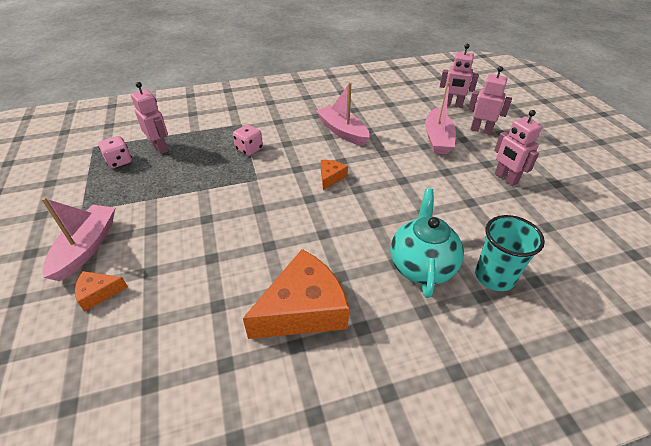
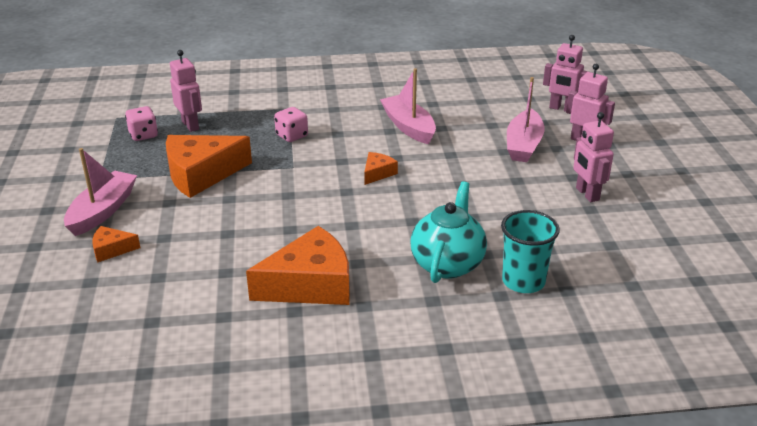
camera: 10 degrees right, 10 degrees down
(177, 195) = (201, 174): none -> orange cheese

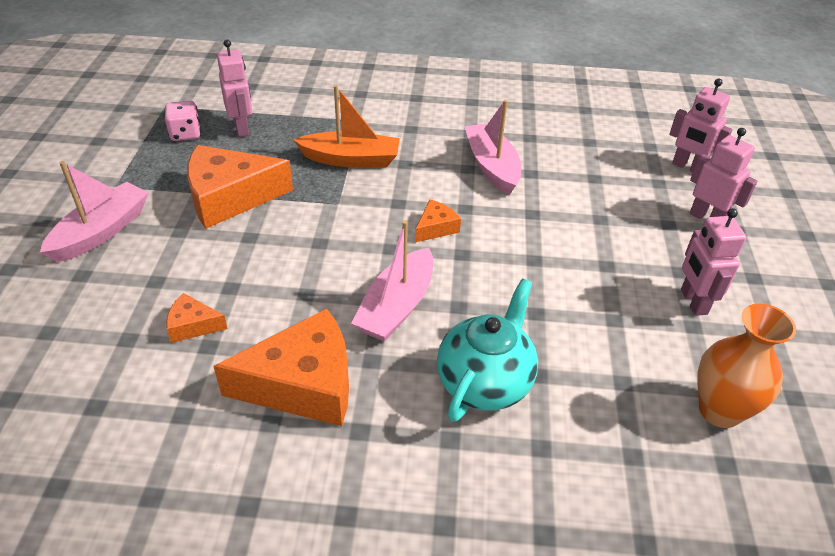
camera: 10 degrees right, 10 degrees up
(112, 249) = (90, 289): orange cheese -> orange cheese (193, 325)
(292, 136) = (351, 159): pink dice -> orange boat
(523, 145) = (627, 213): pink boat -> pink boat (397, 306)
(523, 281) = (577, 430): turquoise cup -> none
(621, 255) = (719, 410): none -> orange vase

